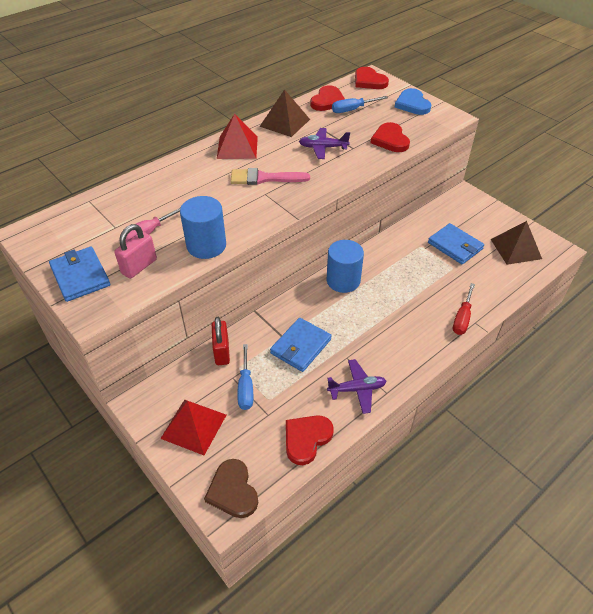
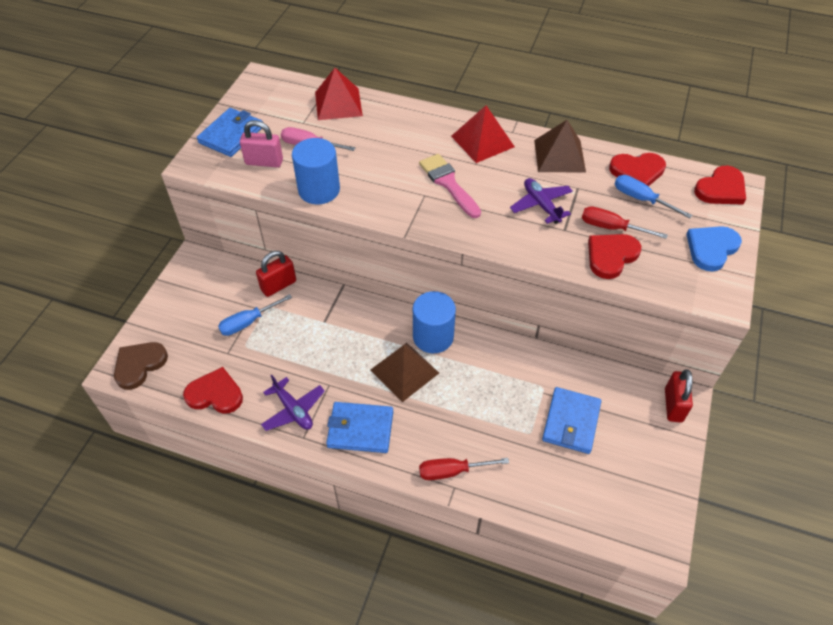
camera: 60 degrees right, 5 degrees up
(194, 426) = (189, 307): red pyramid -> red pyramid (338, 104)
(300, 346) = (320, 341): blue wallet -> blue wallet (360, 429)
(366, 130) = (610, 227): none -> red screwdriver
(369, 81) = (721, 189): red heart -> red heart turned 150 degrees counterclockwise
(467, 199) = (673, 405): none -> red padlock
(515, 248) = (619, 492): brown pyramid -> brown pyramid (404, 371)

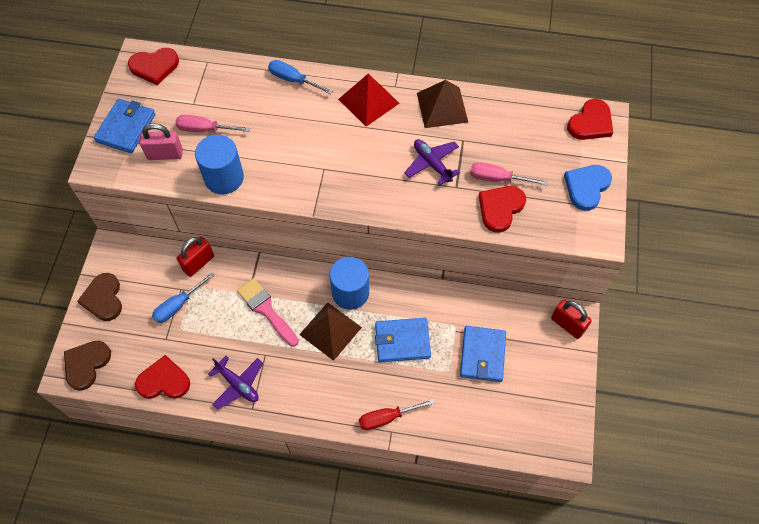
camera: 10 degrees left, 10 degrees up
(173, 305) = (103, 298): none -> brown heart
(338, 104) = (223, 77): red pyramid -> none
(360, 429) = (301, 392): blue wallet -> blue wallet (402, 341)
(448, 183) = (344, 153): pink brush -> pink brush (266, 310)
(610, 227) = (497, 178): red screwdriver -> pink screwdriver
(637, 171) = (514, 114): red heart -> red heart (154, 67)
(640, 199) = (520, 144): blue screwdriver -> blue screwdriver (293, 80)
(673, 405) = (567, 325): red padlock -> red padlock turned 45 degrees counterclockwise

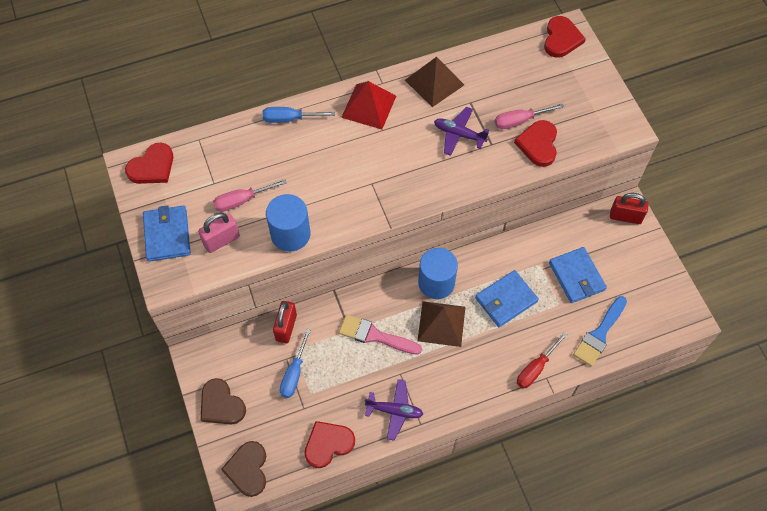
camera: 30 degrees left, 0 degrees up
(468, 419) = (599, 334): none -> blue brush
(586, 187) = (593, 93): blue heart -> none

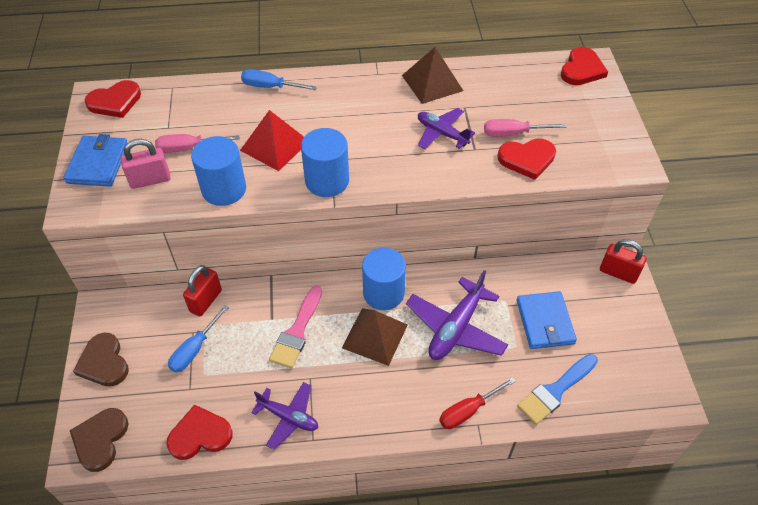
camera: 15 degrees right, 10 degrees down
(368, 106) = (355, 91): red pyramid -> red pyramid (274, 145)
(375, 335) = (297, 331): pink brush -> pink brush turned 105 degrees counterclockwise
(376, 205) = (327, 181): none -> blue cylinder
(506, 300) = (456, 328): blue wallet -> purple plane
(538, 144) = (527, 159): red heart -> red heart turned 120 degrees counterclockwise

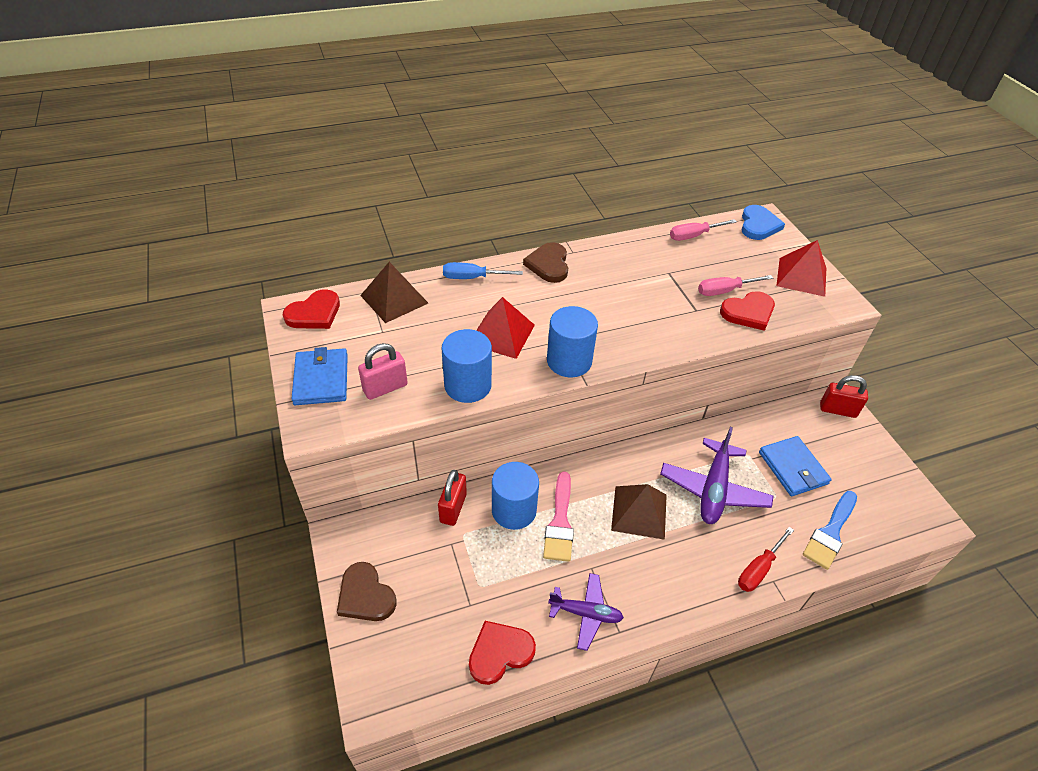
camera: 15 degrees left, 5 degrees down
(100, 439) = (392, 682): brown heart -> brown heart (548, 264)
(188, 148) = (412, 350): pink screwdriver -> pink screwdriver (693, 236)
(194, 350) = (460, 562): blue screwdriver -> none
(383, 293) = (630, 467): blue cylinder -> blue cylinder (514, 510)
(432, 83) = (628, 254): brown pyramid -> brown pyramid (394, 299)
(442, 133) = (659, 300): purple plane -> none
(582, 69) = (758, 225): red heart -> blue heart
(601, 130) = (801, 276): none -> red pyramid

